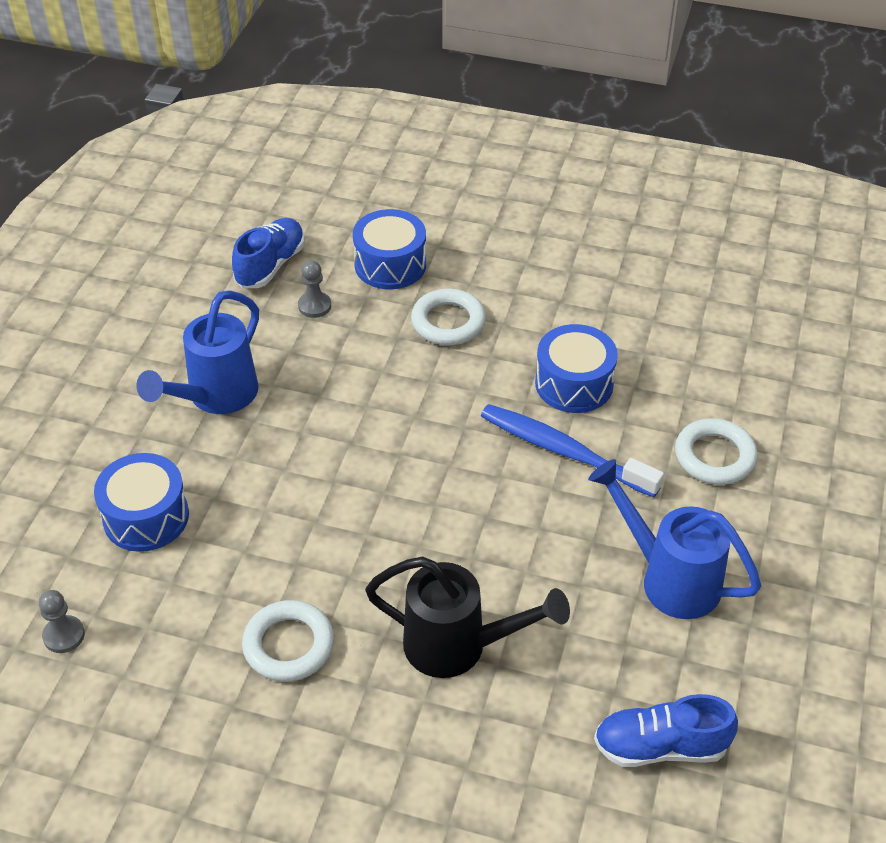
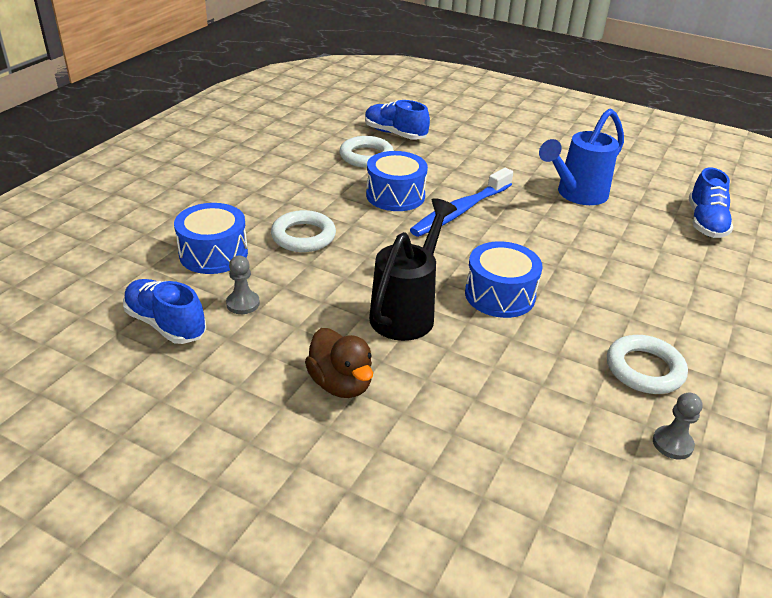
camera: 80 degrees left, 10 degrees down
(64, 635) = (647, 531): grey pawn -> grey pawn (672, 444)
(146, 517) = (493, 451): blue drum -> blue drum (500, 295)
(215, 397) = (340, 384): blue watering can -> brown duck
(459, 646) = (638, 284): black watering can -> black watering can (407, 311)
(714, 456) = (477, 161): white ring -> white ring (366, 156)
(747, 357) = (395, 134): none -> blue shoe

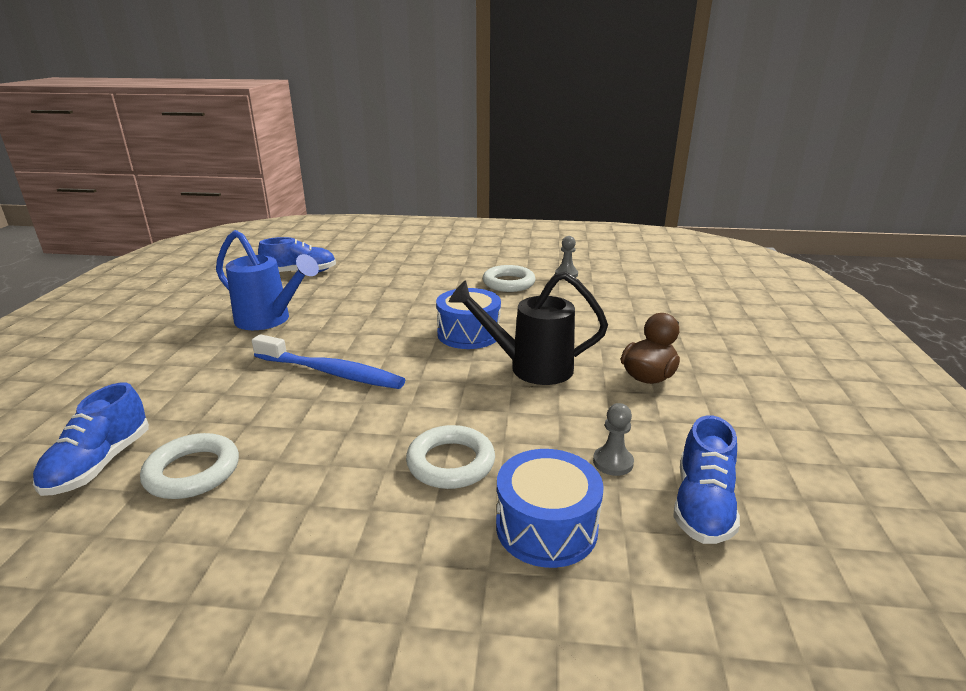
camera: 110 degrees left, 10 degrees down
(395, 195) = (311, 420): blue drum -> none

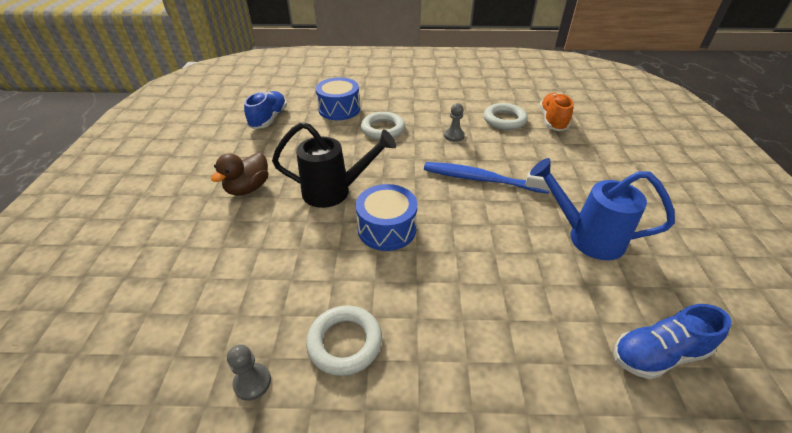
camera: 175 degrees right, 15 degrees up
(99, 464) = (552, 121): blue shoe -> orange shoe
(613, 462) = (301, 133): grey pawn -> grey pawn (454, 136)

